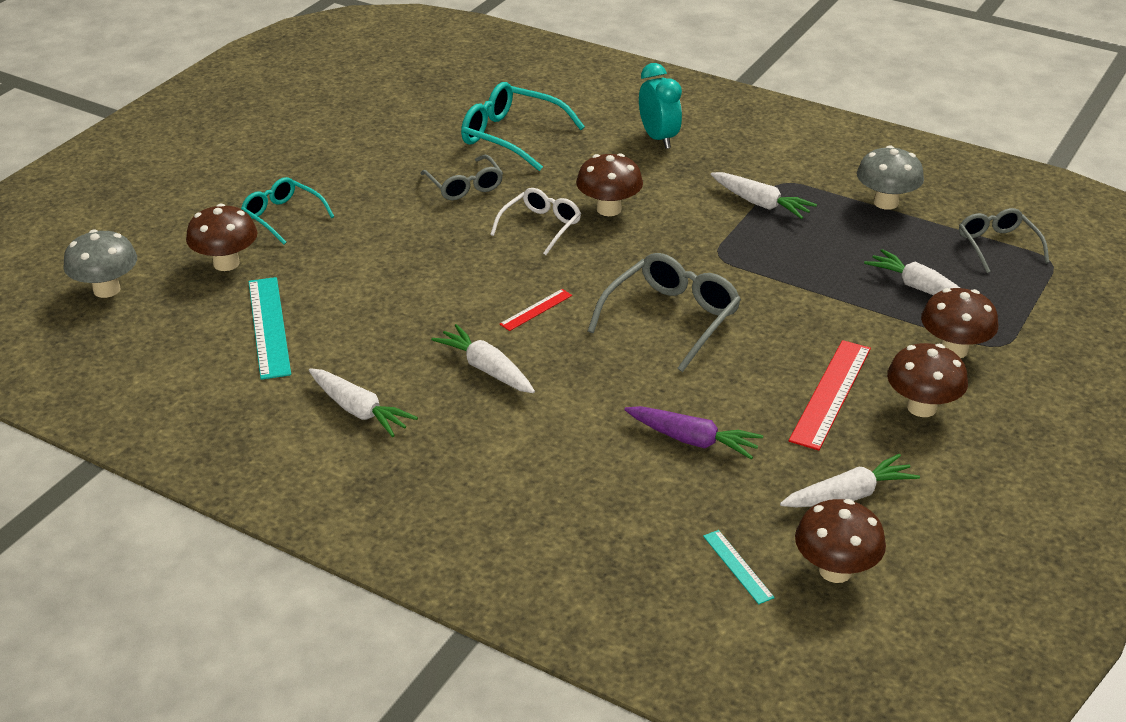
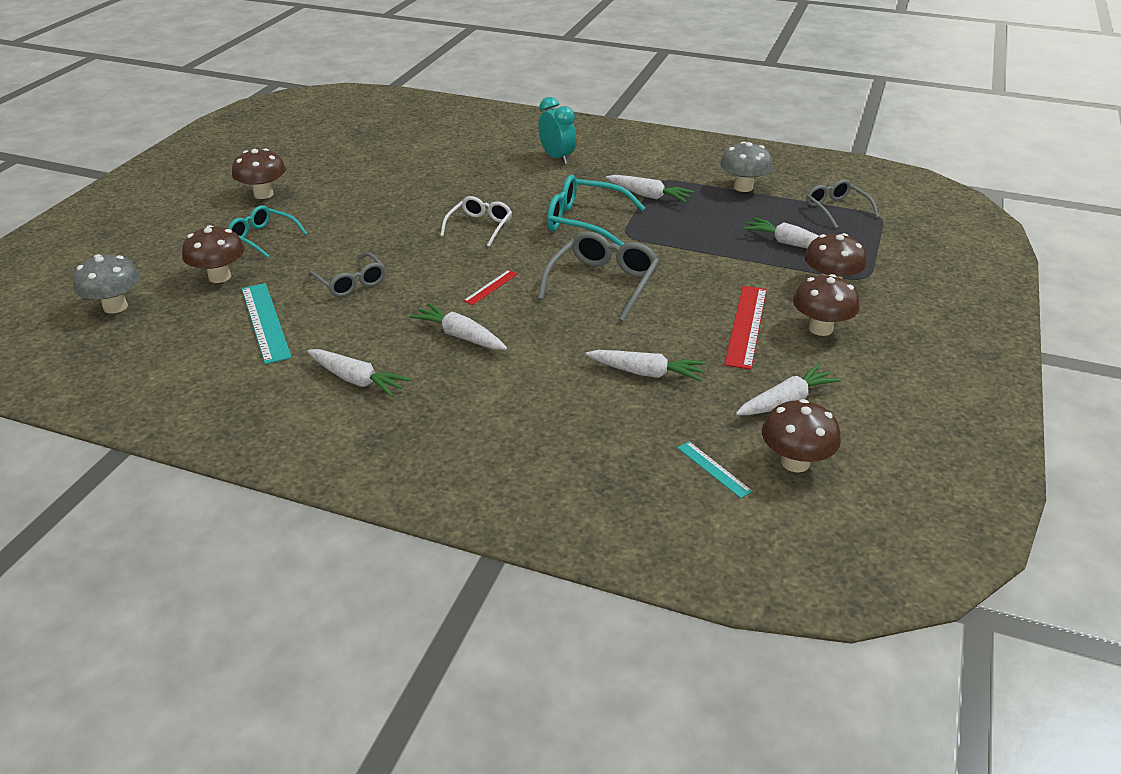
camera: 10 degrees left, 0 degrees up
(465, 186) = (411, 203): grey glasses -> grey glasses (351, 283)
(510, 136) = (440, 165): turquoise glasses -> turquoise glasses (584, 221)
(609, 209) = (531, 209): brown mushroom -> brown mushroom (263, 194)
(692, 440) = (646, 373): purple carrot -> white carrot

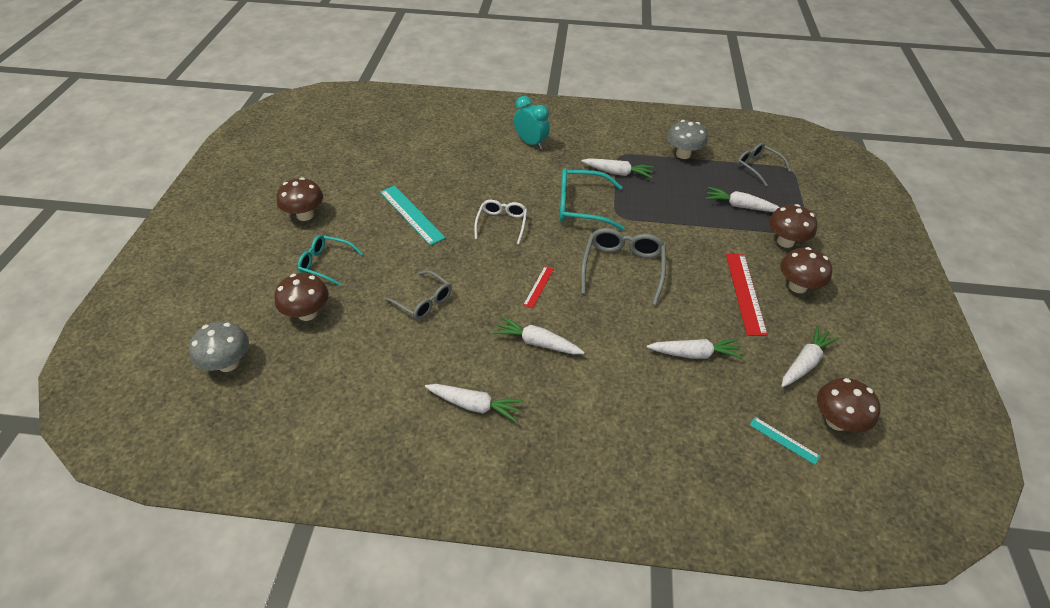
camera: 15 degrees left, 10 degrees up
(265, 322) = (370, 357): turquoise ruler -> turquoise ruler (411, 214)

